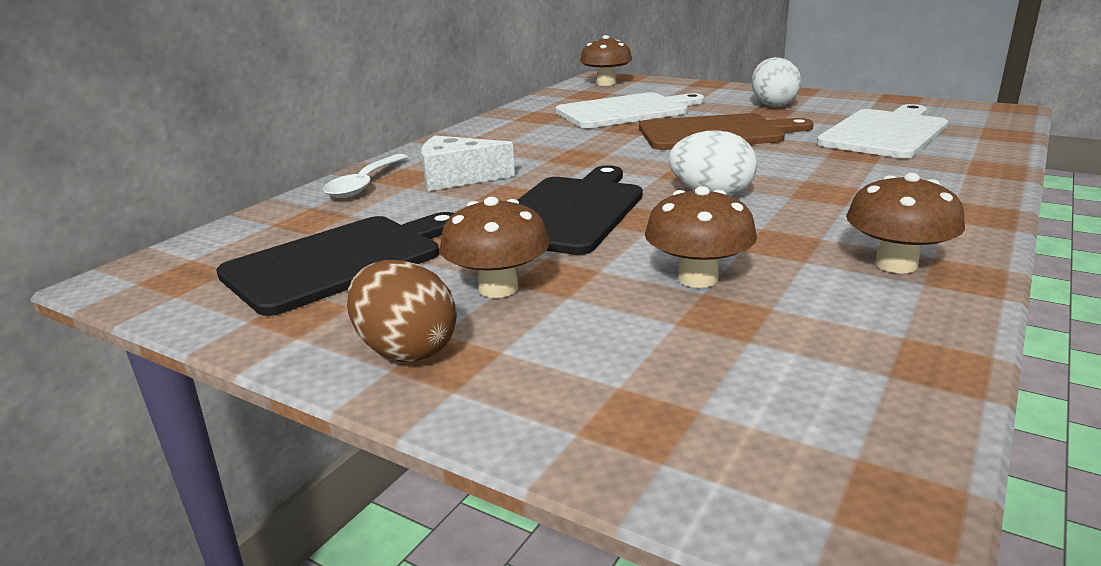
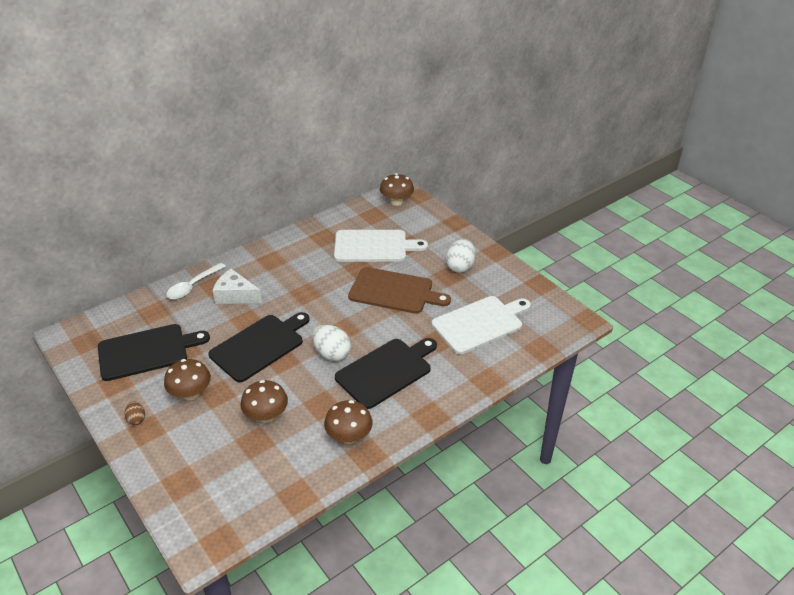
camera: 20 degrees right, 15 degrees up
(406, 350) = (136, 419): brown egg -> brown egg, size x0.54
(829, 191) = (386, 371): none -> black cutting board

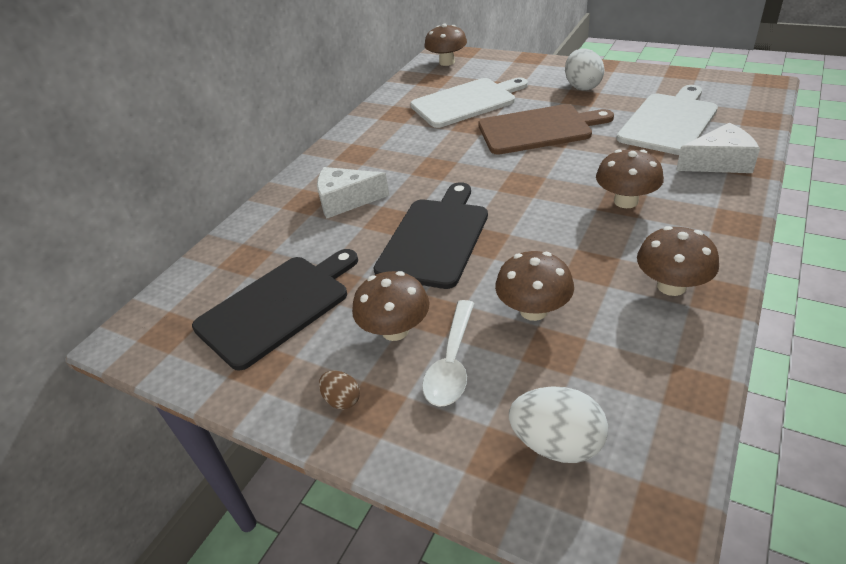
camera: 20 degrees left, 0 degrees up
(193, 286) = (277, 212): white spoon -> white spoon (452, 363)
(332, 354) = (539, 210): white egg -> white egg (557, 444)
(386, 371) = (626, 201): black cutting board -> brown mushroom
(472, 370) = (719, 162): none -> white cheese

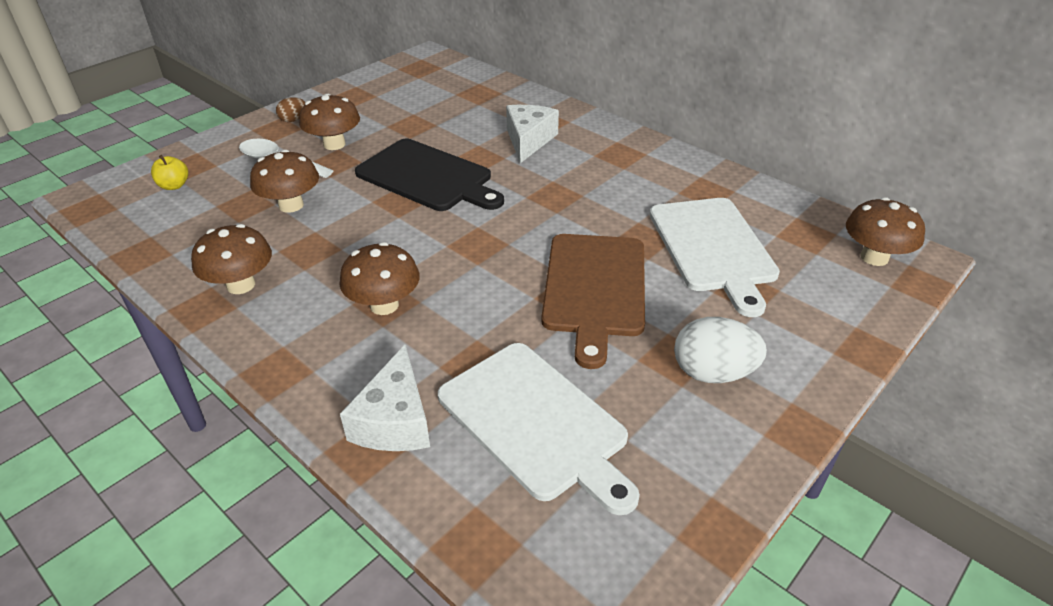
camera: 100 degrees right, 0 degrees up
(277, 306) = (407, 103): black cutting board -> none
(557, 444) = (174, 186): white egg -> yellow apple

